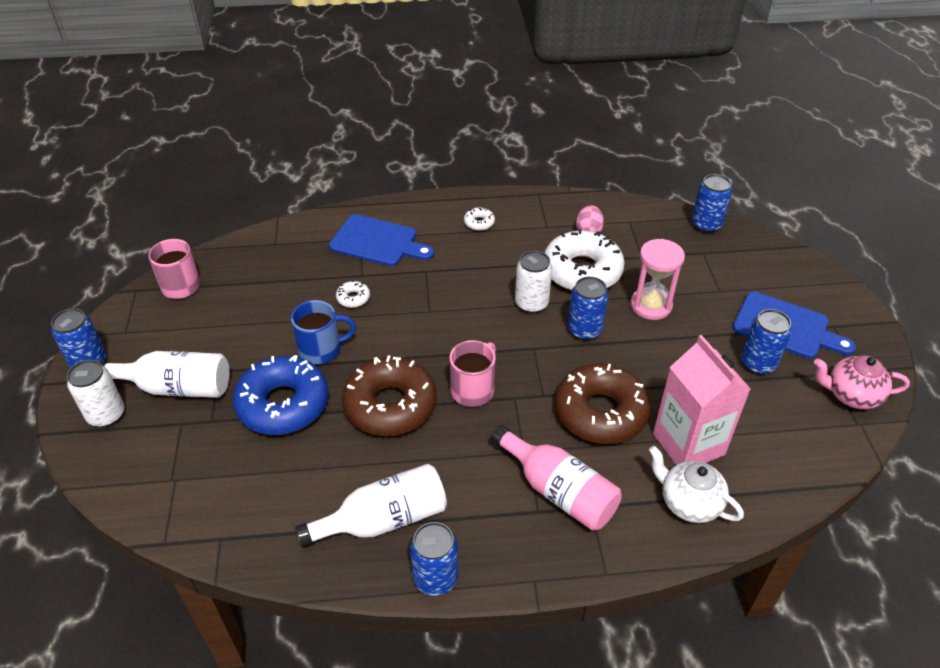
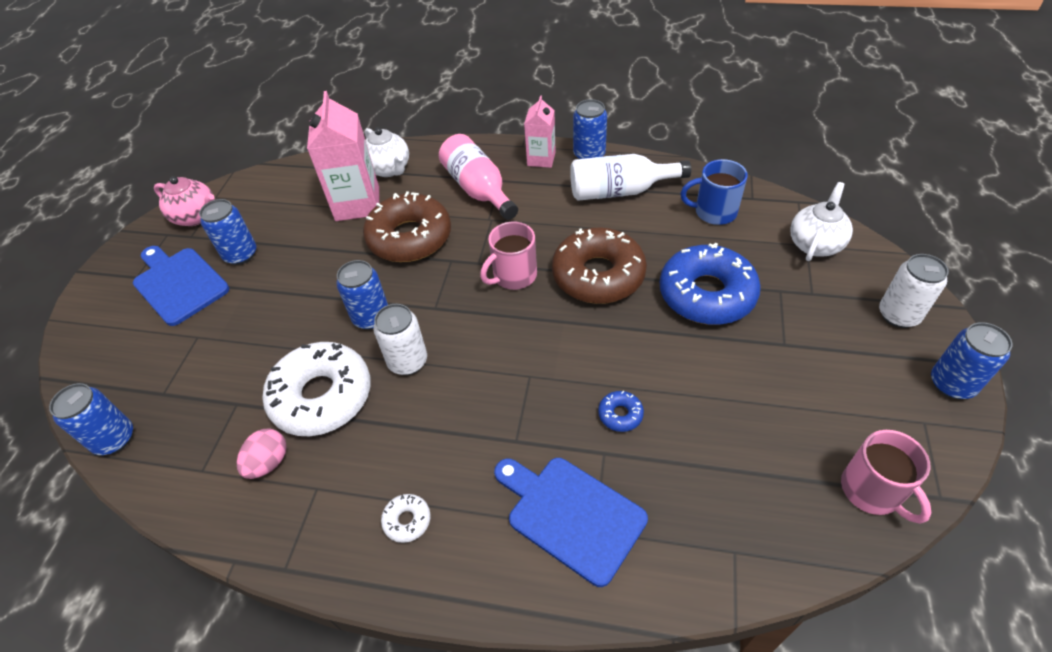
camera: 160 degrees left, 5 degrees up
(161, 482) = (815, 244): none -> white teapot
(176, 387) = (829, 332): white bottle -> none
(321, 350) = (665, 348): blue mug -> blue mug (714, 212)
(353, 298) = (620, 414): white donut -> blue donut
(499, 558) = (541, 159): none -> pink carton
(651, 305) = (283, 333): pink hourglass -> none

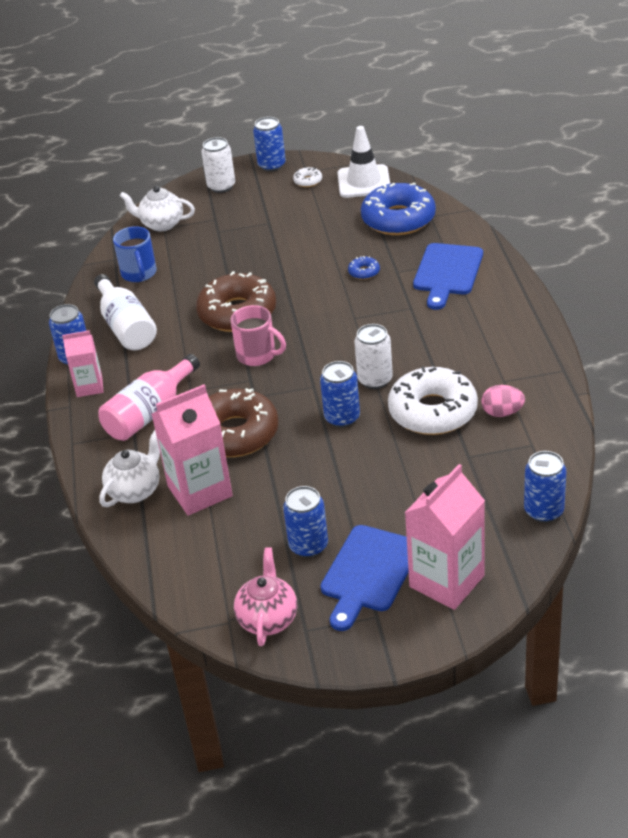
camera: 110 degrees left, 10 degrees down
(120, 331) = (447, 581): none -> pink carton
(407, 520) = (496, 332): white donut -> white donut (308, 181)
(706, 294) = (235, 260): blue donut -> blue donut (398, 219)
(872, 491) = (364, 182): pink mug -> white traffic cone

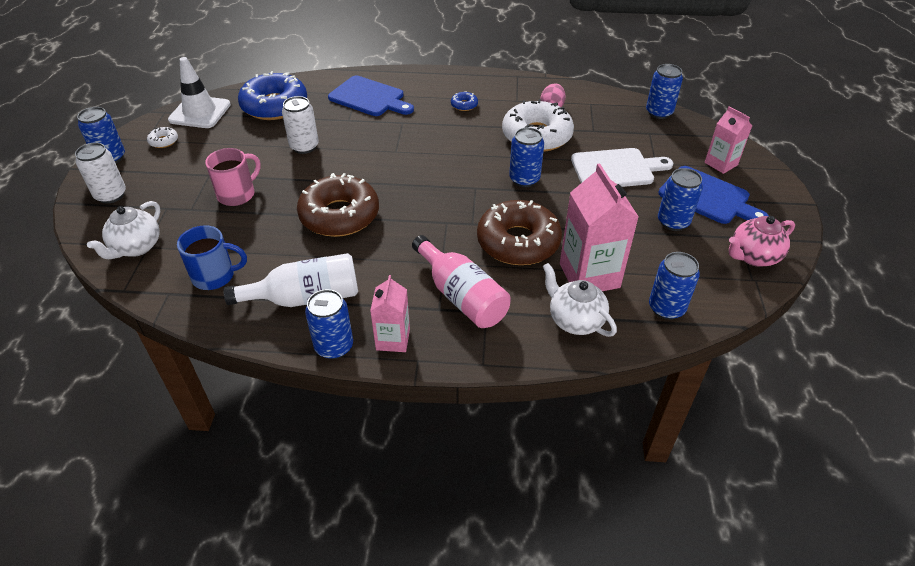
camera: 80 degrees left, 5 degrees up
(166, 553) = (666, 308): none -> blue can
(257, 355) = (413, 212): pink mug -> pink mug (237, 194)
(268, 619) = (753, 256): pink teapot -> pink teapot turned 45 degrees counterclockwise
(364, 272) = (335, 135): blue donut -> blue donut (464, 105)
(375, 380) = (484, 155): white can -> white can (304, 146)
(393, 487) = (616, 169): none -> white cutting board
(447, 581) = (721, 164): pink carton -> pink carton, size x0.59

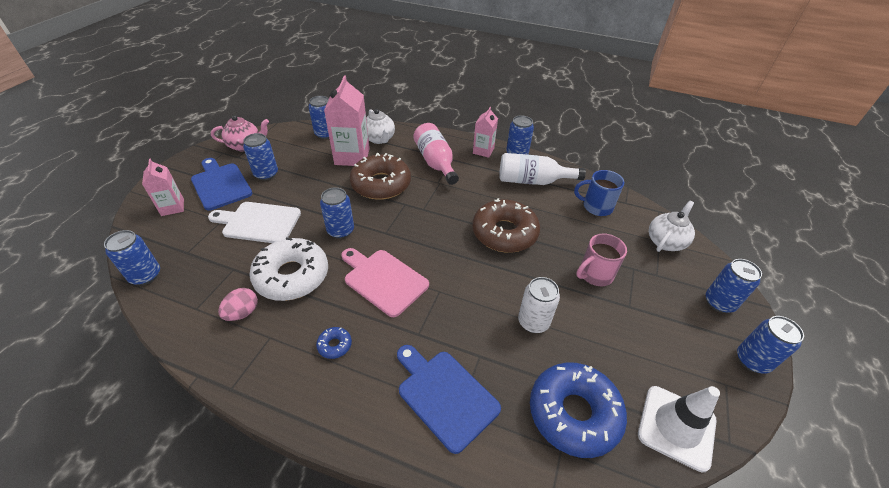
camera: 165 degrees left, 0 degrees up
(111, 195) = (719, 303): white can -> blue can
(164, 141) = (701, 375): white donut -> none
(452, 149) = (383, 280): none -> pink cutting board

